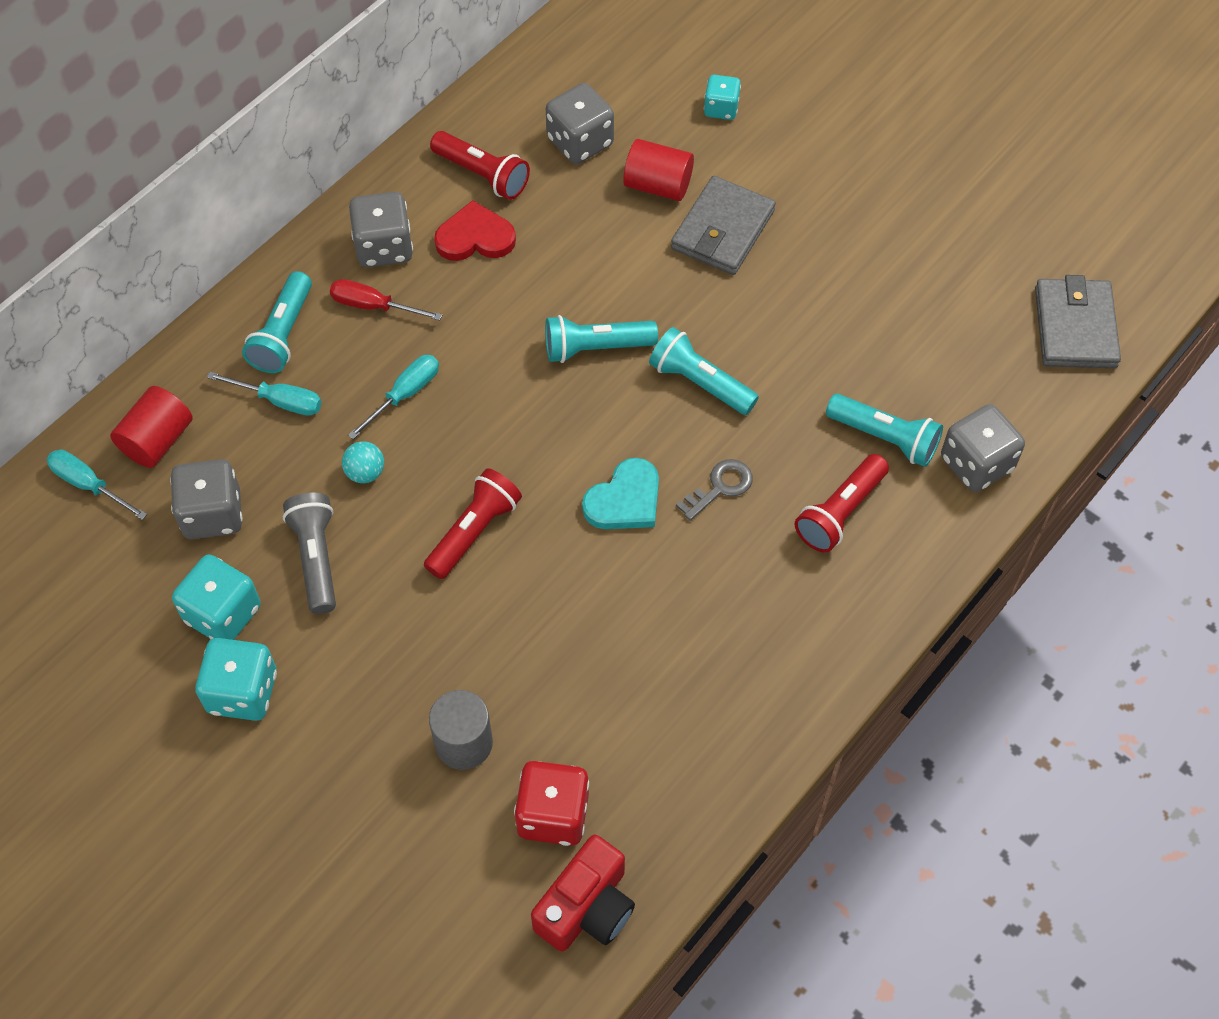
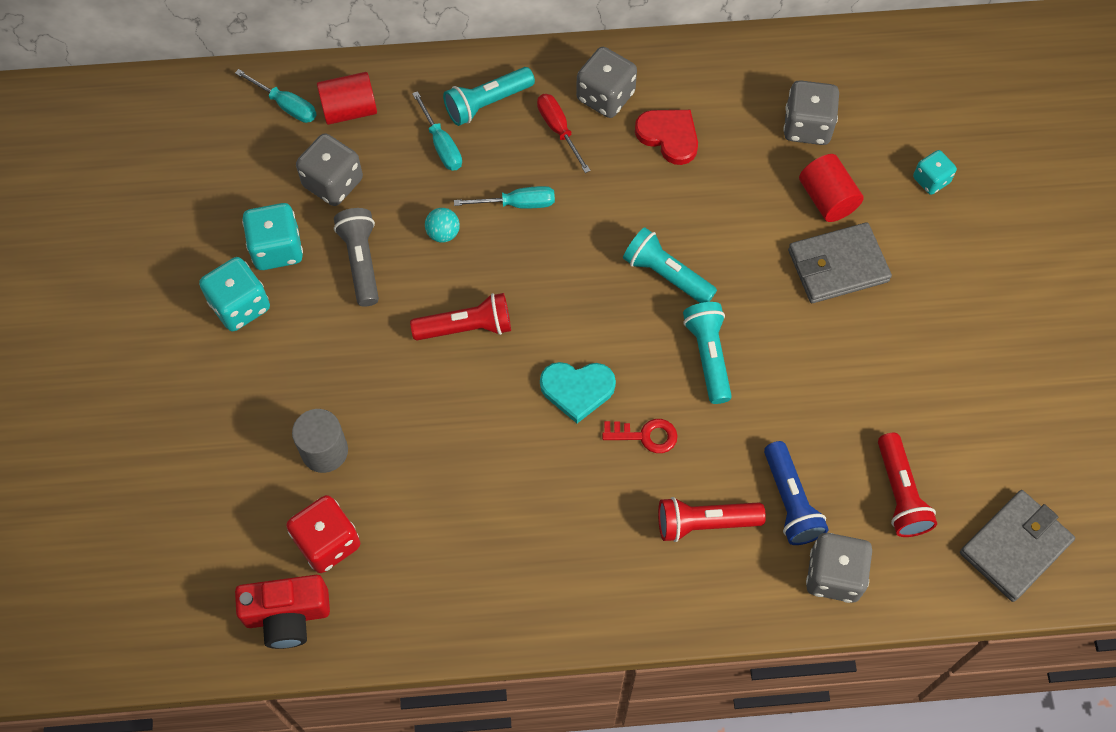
camera: 45 degrees right, 5 degrees up
(89, 485) = (286, 105): turquoise screwdriver -> turquoise screwdriver turned 135 degrees clockwise
(316, 558) = (361, 261): grey flashlight -> grey flashlight turned 45 degrees counterclockwise
(482, 175) = (718, 98): red flashlight -> red flashlight (900, 494)
(720, 487) = (645, 436): grey key -> red key
(885, 438) = (790, 501): turquoise flashlight -> blue flashlight

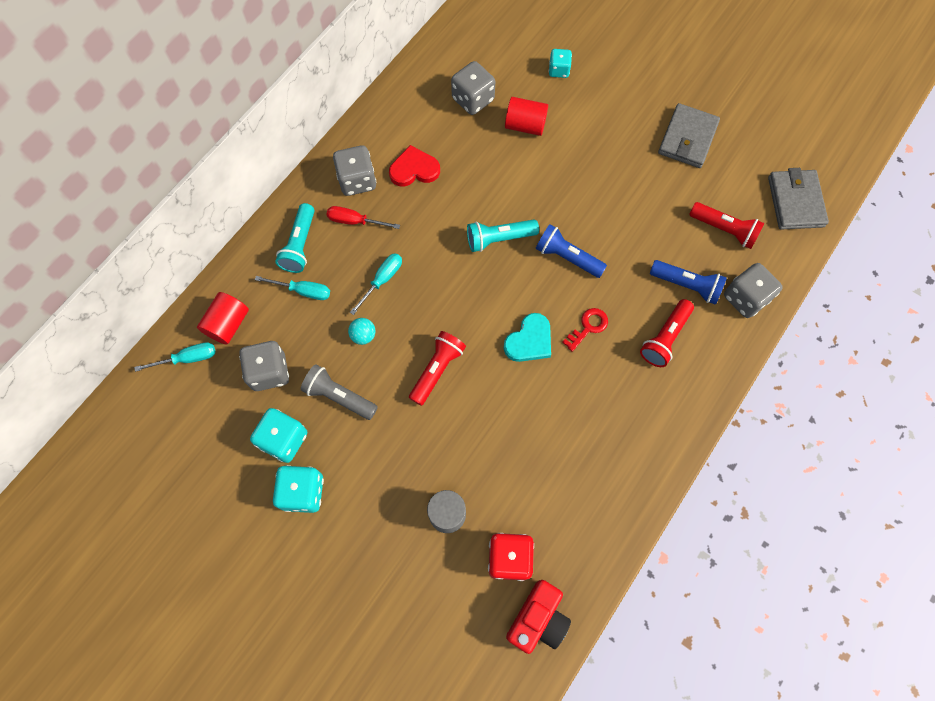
camera: 50 degrees left, 5 degrees up
(708, 356) = (567, 257): turquoise flashlight -> blue flashlight
(838, 266) = (569, 152): grey wallet -> grey wallet (687, 138)

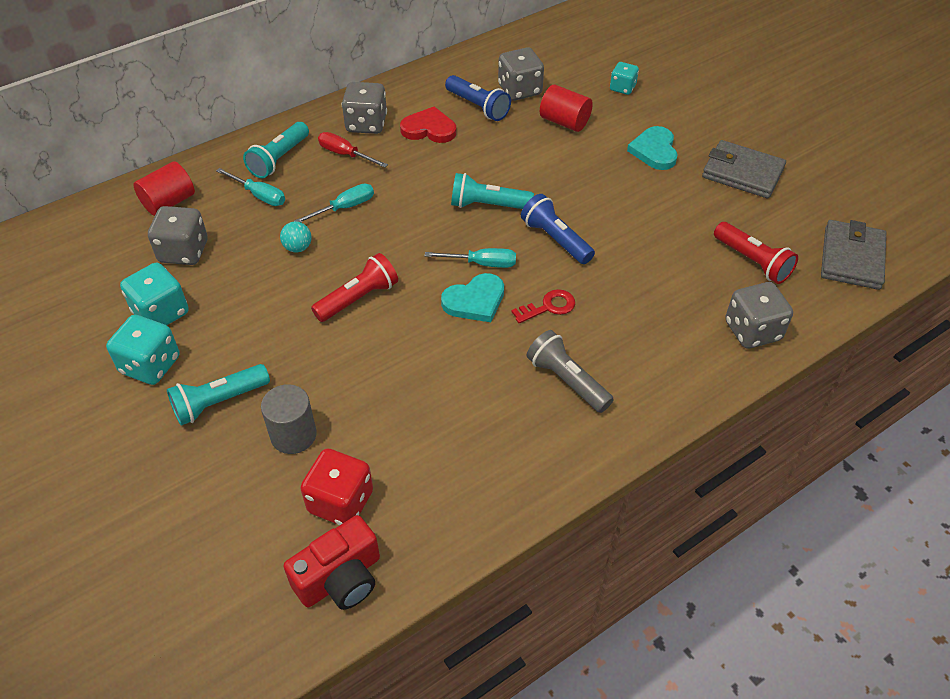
camera: 20 degrees right, 20 degrees down
(187, 358) = (112, 219): turquoise screwdriver -> turquoise screwdriver (482, 263)
(339, 396) = (241, 292): grey flashlight -> grey flashlight (567, 380)
(375, 506) = (219, 402): none -> turquoise flashlight
(610, 135) = (654, 151): none -> turquoise heart
(665, 338) = (635, 342): red flashlight -> none
(687, 138) = (742, 173): grey wallet -> grey wallet turned 75 degrees clockwise
(687, 285) = (684, 300): blue flashlight -> blue flashlight (478, 107)

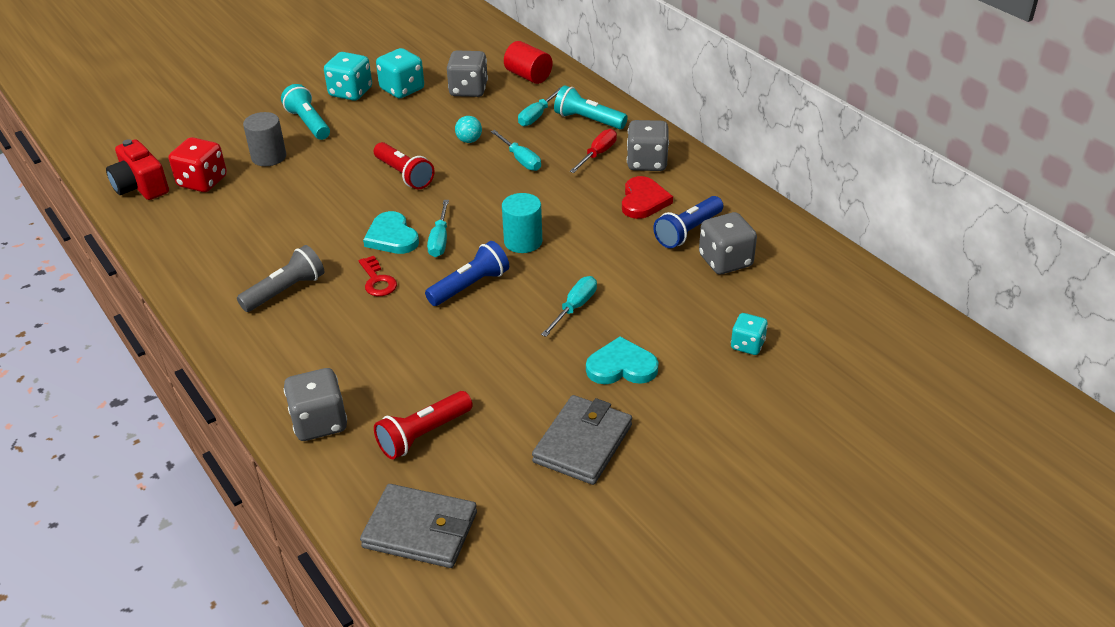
camera: 90 degrees right, 10 degrees down
(487, 205) = (523, 241): turquoise flashlight -> turquoise cylinder
(564, 122) = (669, 295): red cylinder -> none
(583, 174) = (574, 307): none -> turquoise screwdriver

